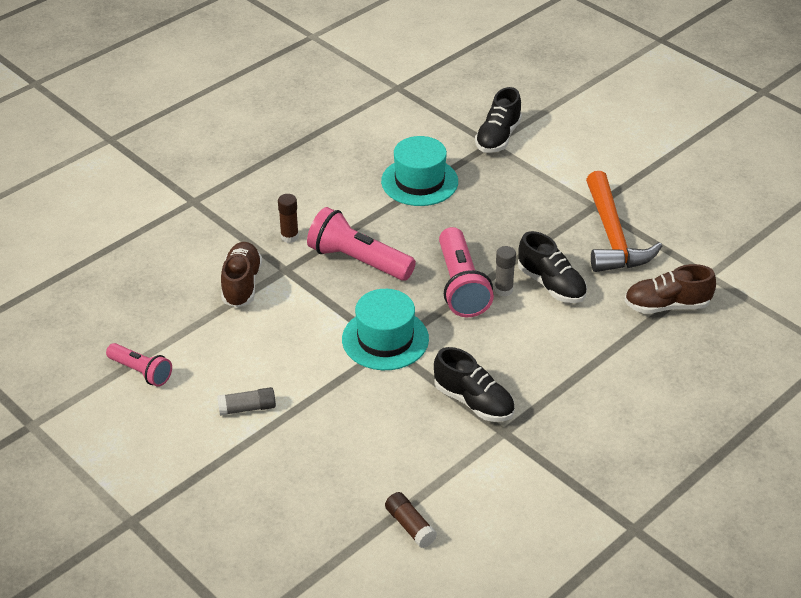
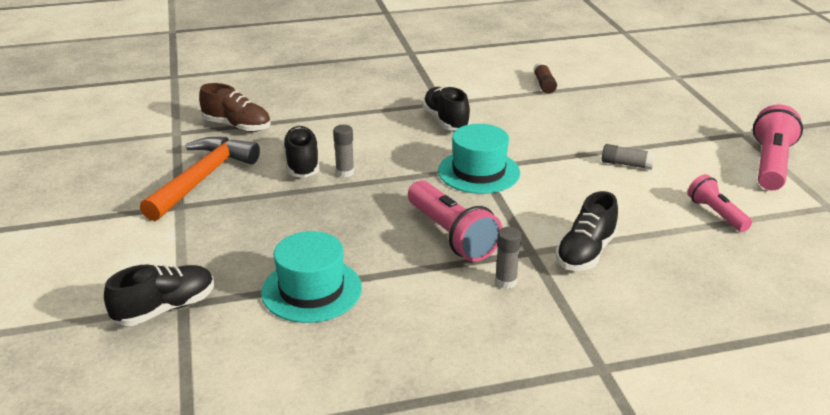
camera: 150 degrees left, 10 degrees down
(242, 284) = (585, 253): brown shoe -> black shoe
(289, 237) = (506, 282): brown glue stick -> grey glue stick
(461, 286) = (377, 186): pink flashlight -> pink flashlight (771, 164)

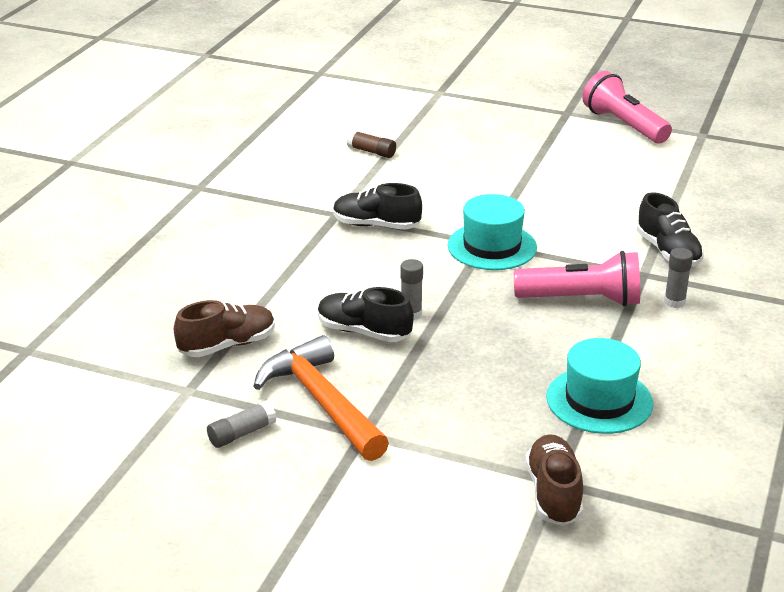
camera: 55 degrees left, 0 degrees up
(165, 308) = (553, 493): black shoe -> brown shoe
(626, 164) = (558, 178): grey glue stick -> grey glue stick (241, 434)
(716, 214) = (668, 177): pink flashlight -> none

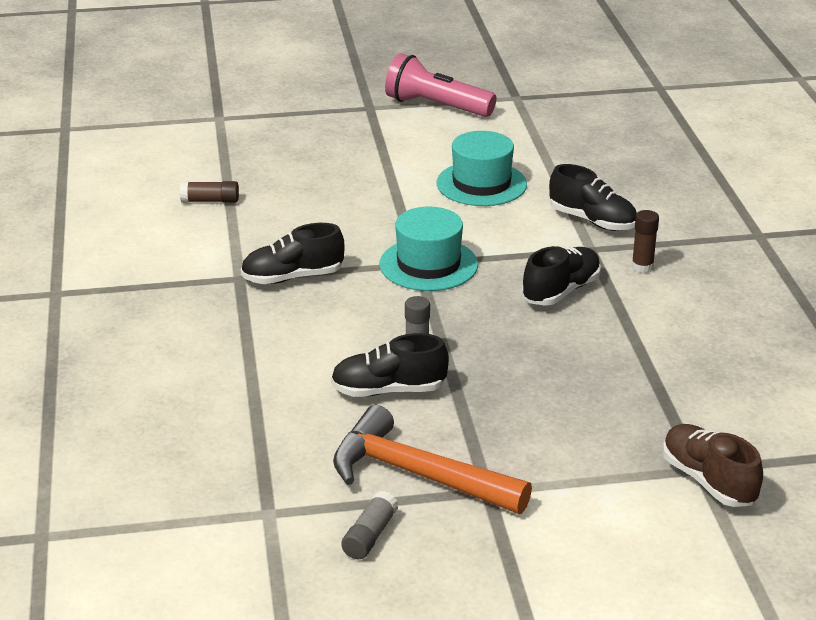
camera: 30 degrees left, 0 degrees up
(227, 345) = (263, 452): brown shoe -> none
(582, 300) = (561, 291): pink flashlight -> black shoe
(599, 400) = (665, 381): turquoise hat -> turquoise hat (481, 184)
(674, 302) = (642, 267): grey glue stick -> brown glue stick

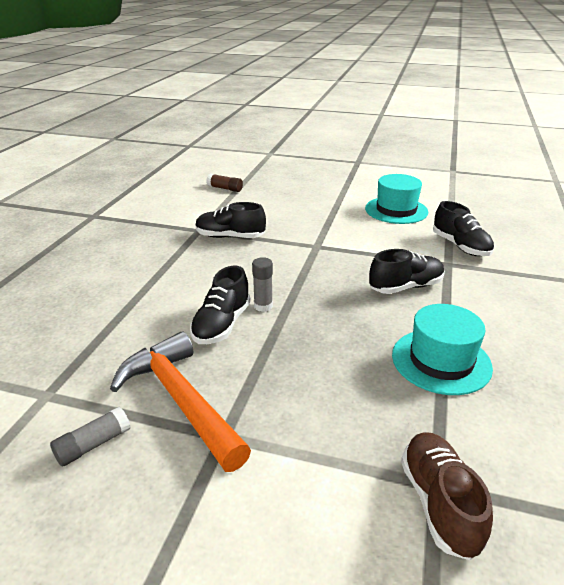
camera: 25 degrees right, 0 degrees up
(388, 390) = (222, 325): black shoe -> black shoe turned 90 degrees counterclockwise
(428, 264) = (323, 248): turquoise hat -> turquoise hat (441, 361)
(436, 106) = (398, 167): pink flashlight -> none
(642, 267) = (482, 285): brown glue stick -> none

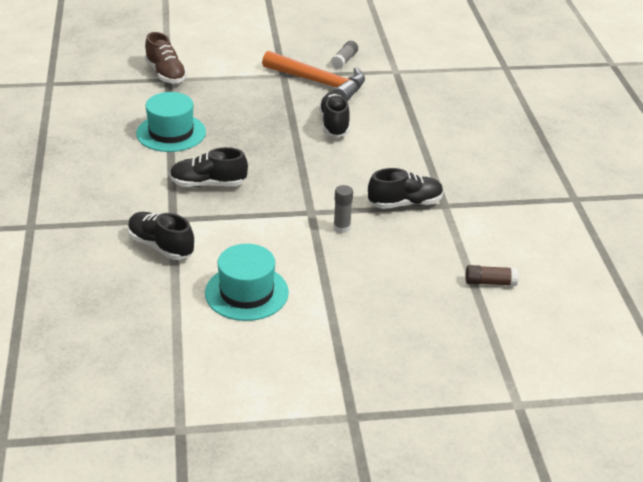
camera: 155 degrees right, 5 degrees up
(263, 306) = (316, 143): grey glue stick -> grey glue stick (342, 228)
(405, 287) = (208, 184): black shoe -> black shoe turned 45 degrees clockwise

